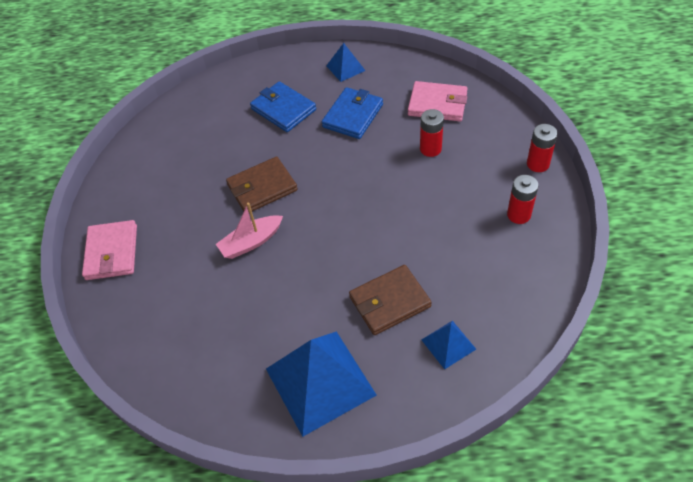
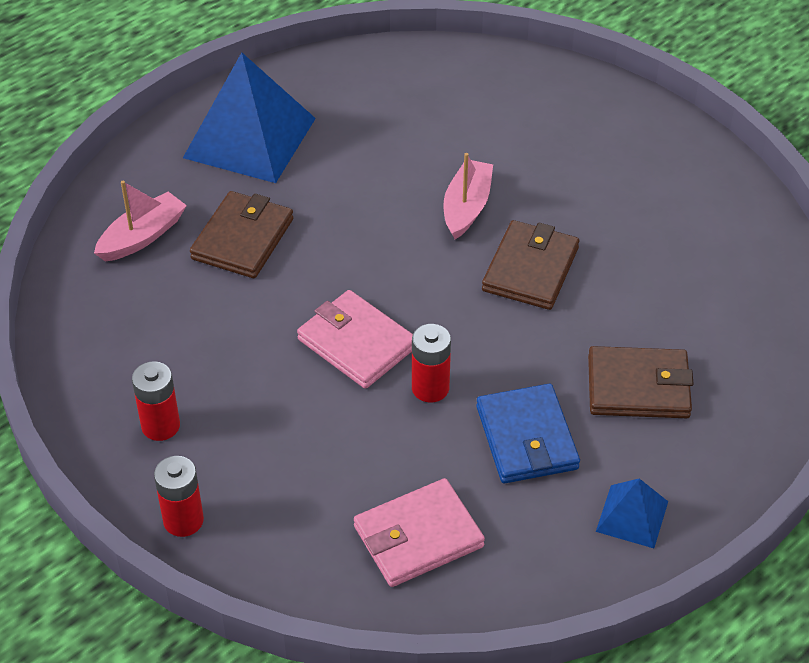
camera: 135 degrees right, 5 degrees down
(112, 252) = (607, 114): pink wallet -> pink wallet (357, 343)
(283, 109) = (638, 387): blue wallet -> brown wallet
(430, 149) = (361, 452): red battery -> red battery (430, 388)
(448, 344) = (142, 236): blue pyramid -> pink boat

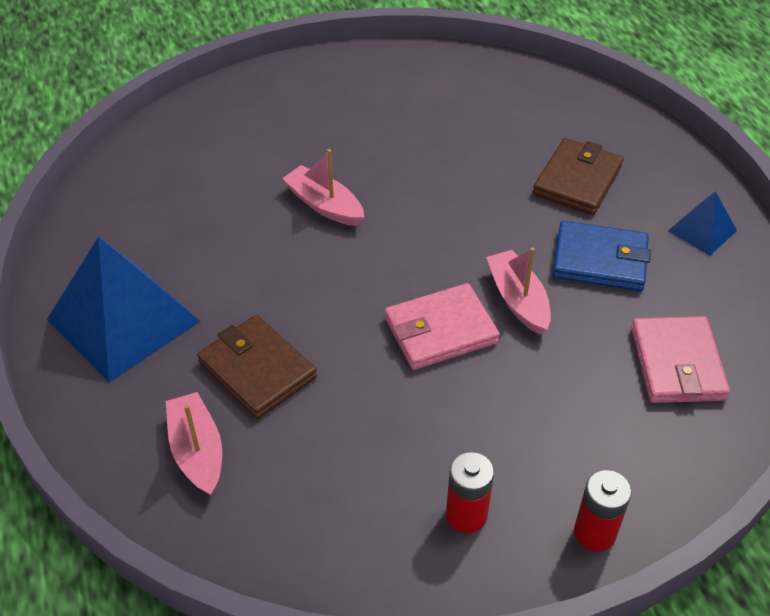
camera: 65 degrees left, 0 degrees up
(430, 388) = (518, 300): red battery -> pink boat
(530, 269) = (420, 193): brown wallet -> none

